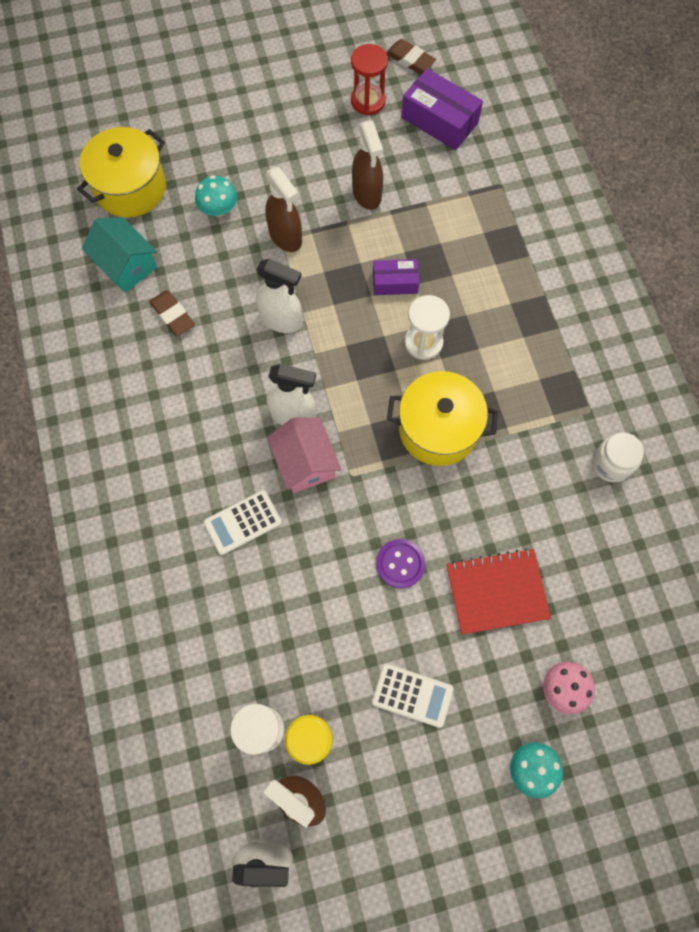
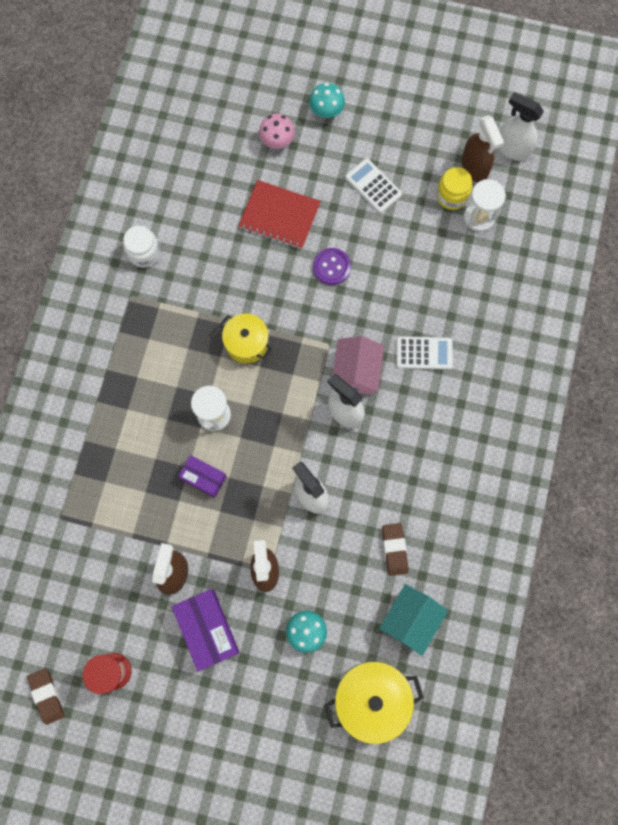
camera: 150 degrees left, 5 degrees up
(126, 265) = (410, 619): turquoise house -> turquoise house turned 45 degrees clockwise
(438, 429) = (247, 343): yellow pot -> yellow pot, size x0.65
(439, 120) = (66, 612): purple box -> purple box (207, 629)

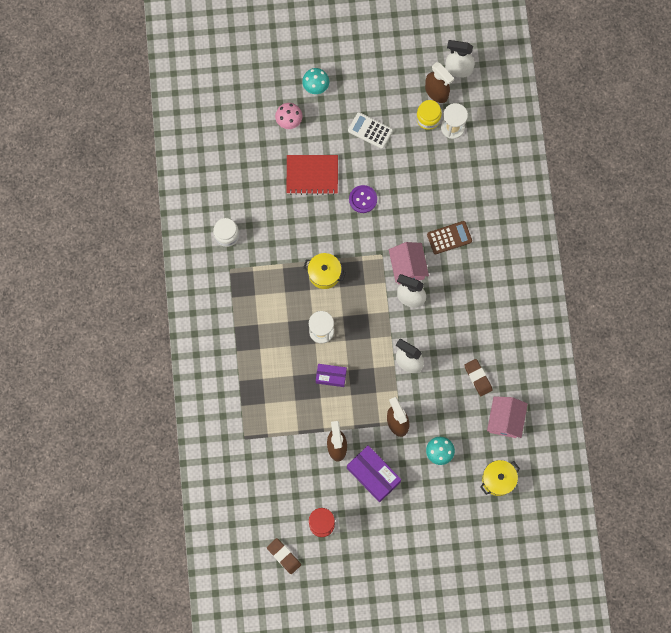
camera: 20 degrees left, 0 degrees up
(371, 698) = (498, 479): yellow pot -> yellow pot, size x0.65
(410, 619) = (505, 420): turquoise house -> pink house
(424, 353) = (449, 238): white calculator -> brown calculator

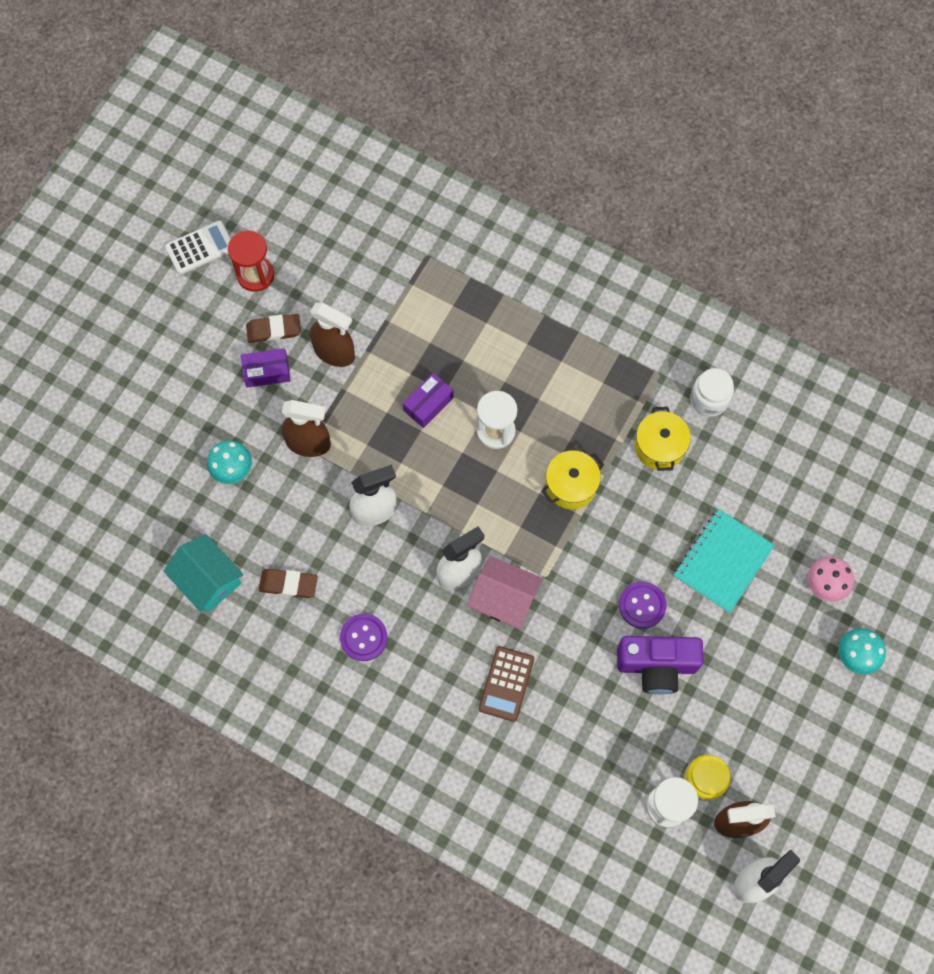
camera: 125 degrees right, 5 degrees down
(284, 556) = (252, 210): brown eraser -> brown eraser (274, 330)
(312, 175) = (722, 561): red notebook -> turquoise notebook
(370, 130) = (738, 684): white calculator -> white calculator (200, 248)
(373, 475) = (267, 372): purple box -> purple box, size x0.61
(388, 173) = (656, 666): none -> purple camera
(477, 321) = (364, 637): none -> purple button
(498, 479) = (142, 516): yellow pot -> yellow pot (659, 446)
(505, 420) = (208, 580): pink house -> turquoise house

